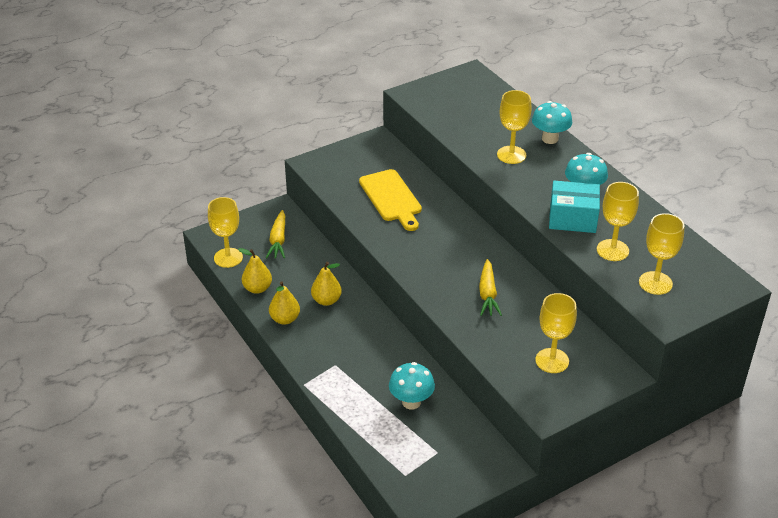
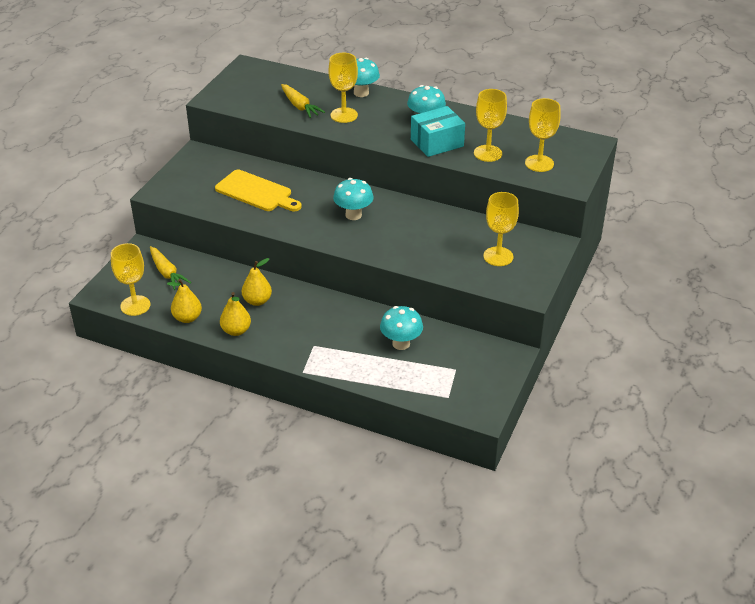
camera: 35 degrees left, 0 degrees up
(455, 257) = (353, 215): none -> turquoise mushroom
(488, 294) = (405, 231): yellow carrot -> yellow carrot (299, 106)

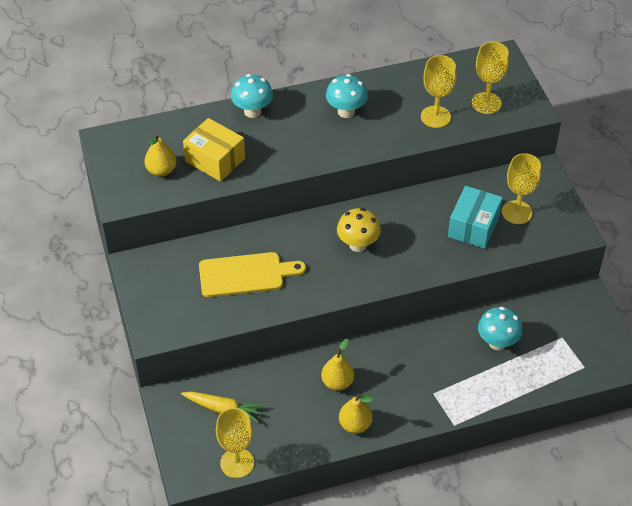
camera: 40 degrees left, 10 degrees up
(187, 318) = (299, 442): yellow pear -> yellow pear (161, 170)
(299, 106) = (215, 160): yellow carrot -> yellow box
(344, 115) = (268, 146): yellow goblet -> none
(353, 215) = (358, 245): turquoise mushroom -> yellow mushroom
(437, 143) = (382, 130): turquoise box -> turquoise box (473, 226)

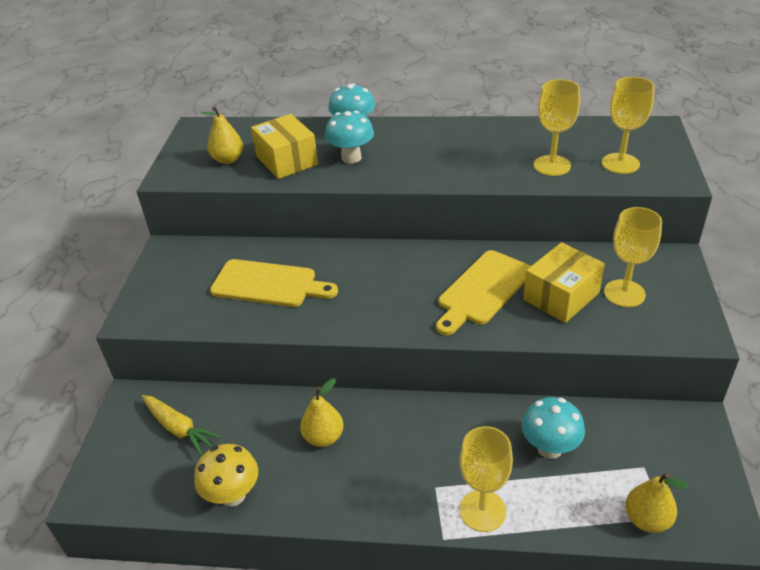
camera: 25 degrees right, 10 degrees down
(237, 463) = (150, 497): yellow goblet -> yellow goblet (482, 511)
(346, 111) = (451, 145): turquoise mushroom -> turquoise mushroom (351, 158)
(355, 425) = (315, 496): yellow pear -> yellow pear (647, 519)
(358, 245) = (410, 284): yellow mushroom -> yellow mushroom (233, 495)
(415, 236) = (483, 290): none -> yellow cutting board
(473, 226) = (561, 296): turquoise box -> yellow box

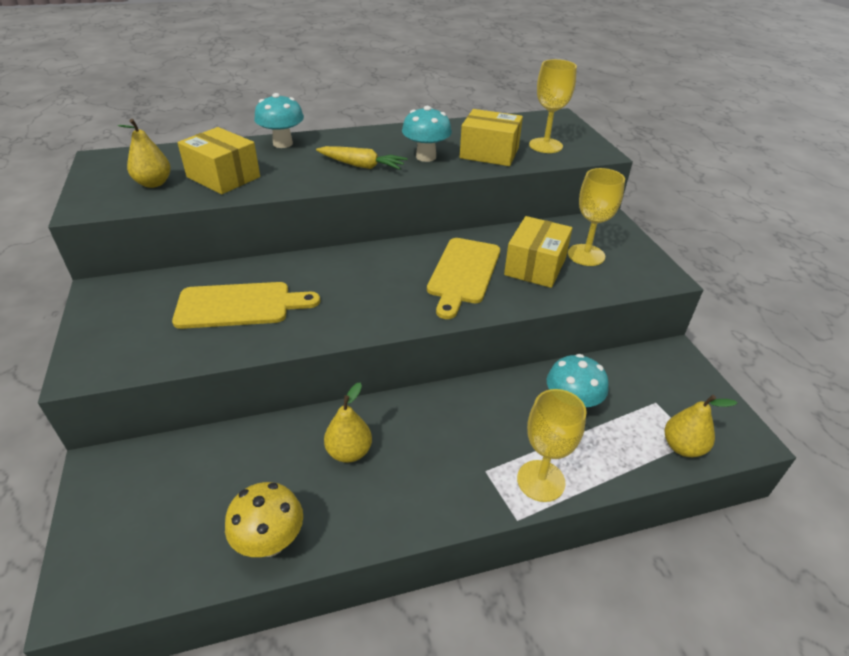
camera: 25 degrees left, 0 degrees up
(179, 428) = (174, 485): yellow carrot -> yellow carrot (361, 166)
(351, 158) = (293, 167): turquoise mushroom -> turquoise mushroom (426, 157)
(552, 165) = (489, 153): yellow goblet -> yellow box

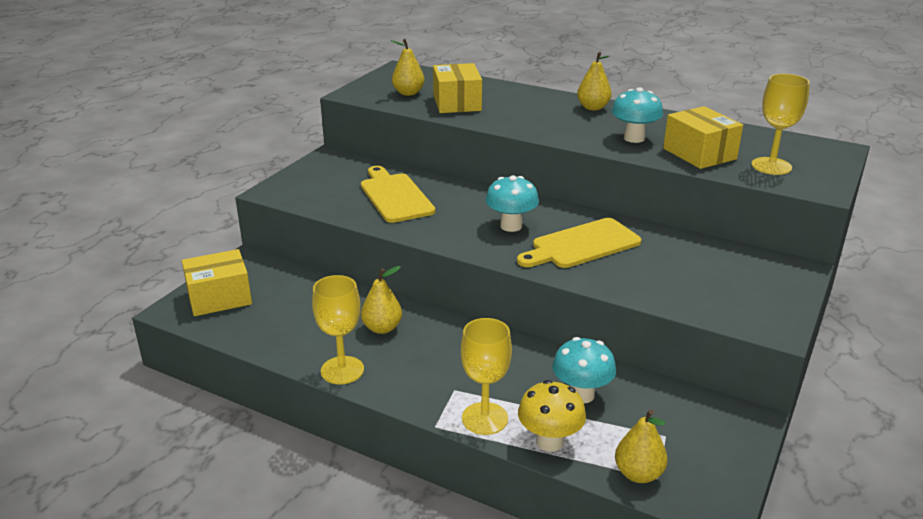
camera: 45 degrees right, 10 degrees down
(239, 305) = (395, 196): yellow cutting board -> yellow cutting board turned 150 degrees counterclockwise
(270, 542) = (281, 343): yellow mushroom -> yellow mushroom (549, 442)
(282, 143) = (532, 94): turquoise mushroom -> turquoise mushroom (511, 226)
(352, 139) = (593, 107): none -> yellow pear
(361, 166) = (568, 127): yellow carrot -> none
(535, 266) = (654, 267): yellow box -> yellow box (219, 297)
(586, 255) = (721, 280): yellow goblet -> yellow goblet (342, 370)

